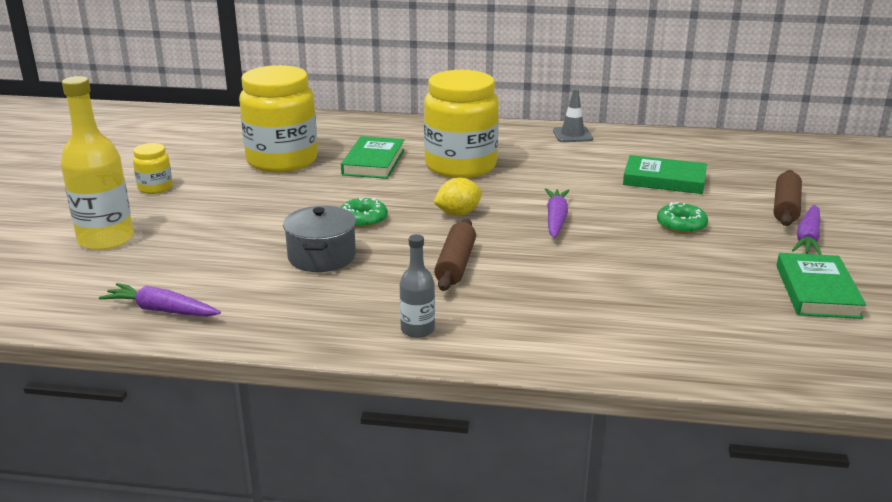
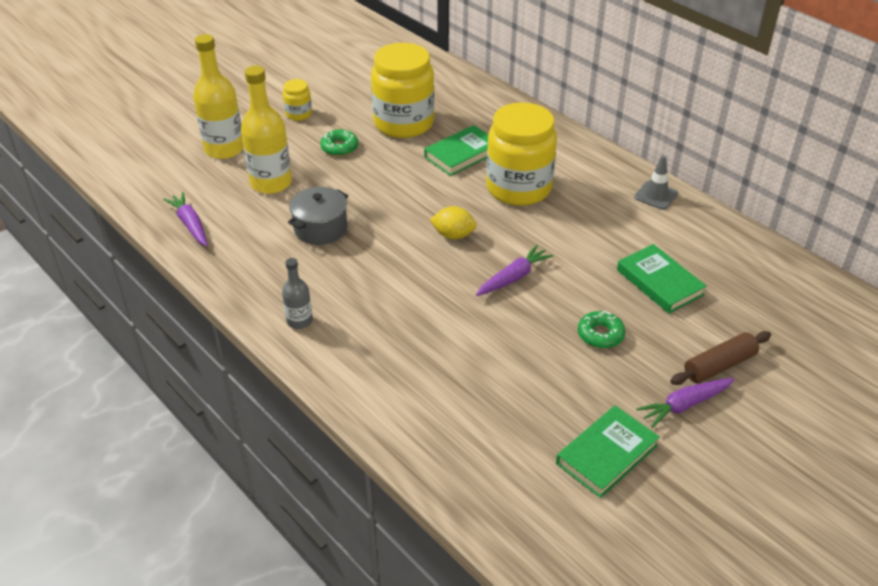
camera: 40 degrees right, 15 degrees up
(208, 245) = (271, 183): none -> yellow bottle
(363, 219) = (385, 208): green donut -> green donut (339, 147)
(455, 264) = (390, 281): brown rolling pin -> none

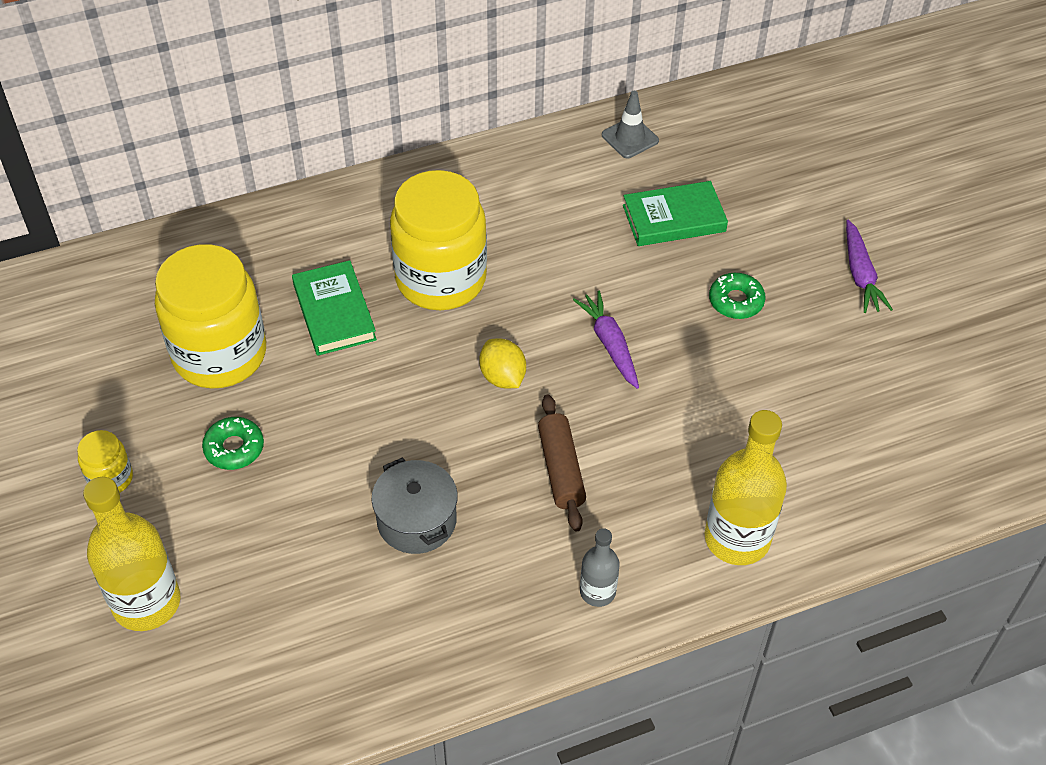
camera: 70 degrees left, 10 degrees up
(190, 224) = (323, 688): purple carrot -> none
(271, 183) = (275, 557): yellow bottle -> yellow bottle (737, 539)
(453, 235) = (502, 377): yellow lemon -> yellow lemon turned 60 degrees counterclockwise
(606, 454) = (906, 362): green book -> none
(656, 195) = (523, 159): grey traffic cone -> grey traffic cone (630, 138)
(719, 366) = (816, 225): brown rolling pin -> brown rolling pin (561, 469)

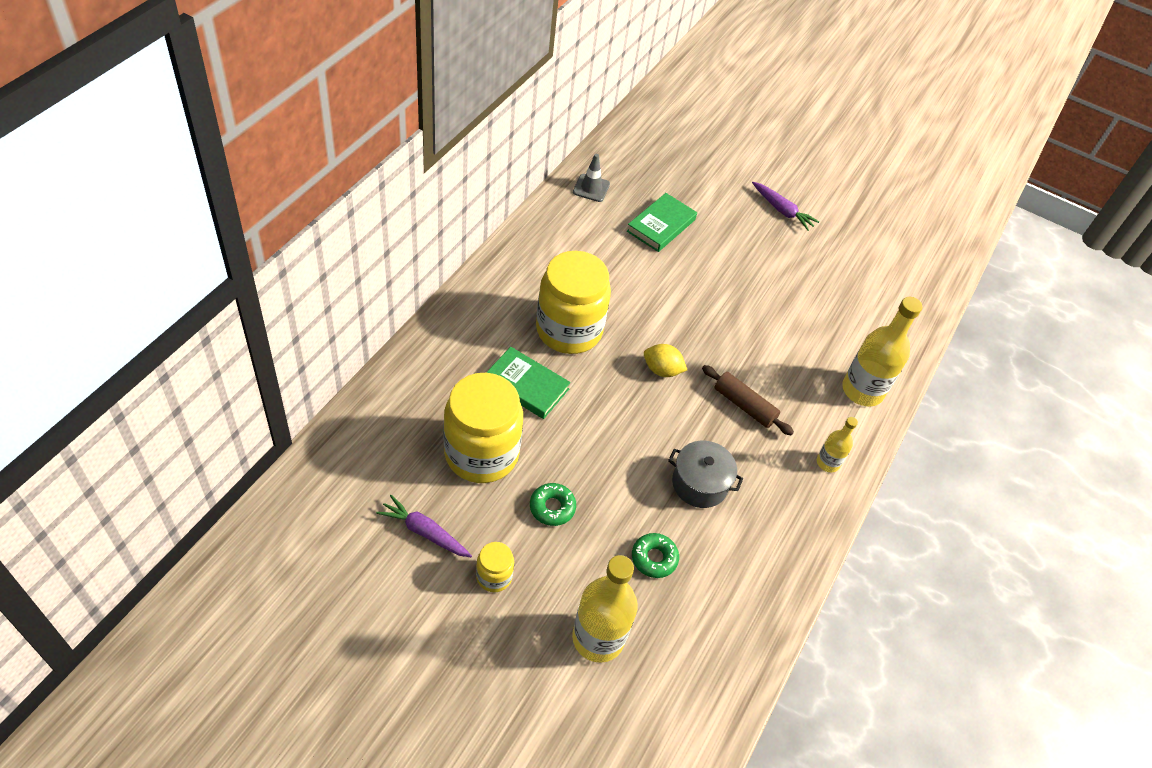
camera: 45 degrees left, 0 degrees up
(597, 592) = (828, 462): grey bottle -> yellow bottle
(609, 344) = (699, 318): purple carrot -> purple carrot (424, 532)
(736, 301) = (738, 257): green donut -> green donut (654, 558)

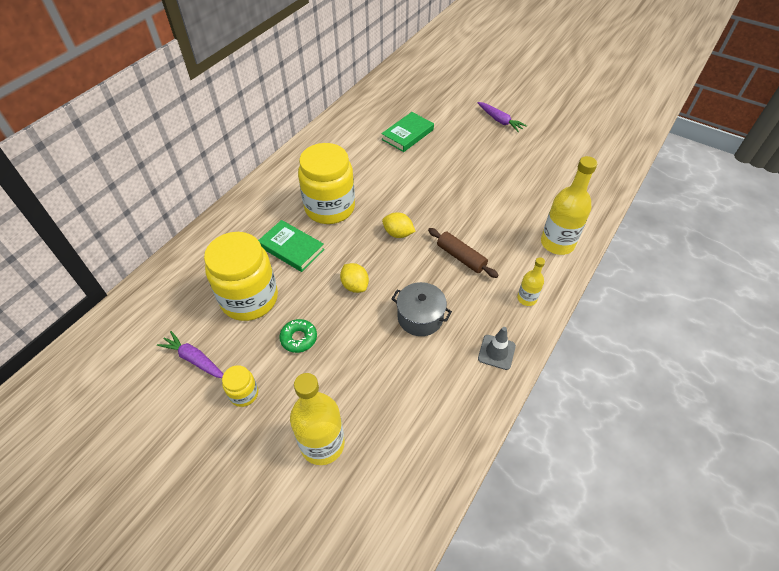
camera: 10 degrees right, 0 degrees up
(591, 188) = (358, 113): grey traffic cone -> grey traffic cone (496, 352)
(614, 440) = (355, 285): none -> yellow lemon
(654, 558) = (377, 377): green donut -> none

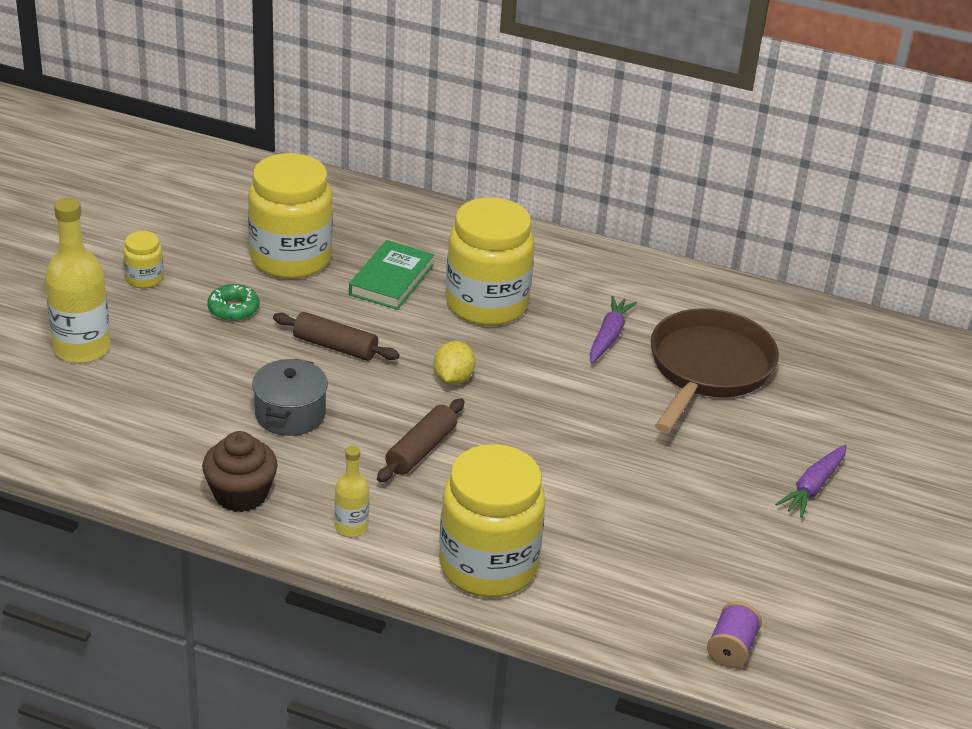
camera: 75 degrees right, 15 degrees down
(194, 359) = (188, 233): purple carrot -> purple carrot (609, 336)
(355, 285) = (335, 346): yellow lemon -> brown rolling pin
(407, 134) = (708, 369): green book -> brown pan
(496, 352) = (241, 494): grey traffic cone -> brown cupcake
(557, 243) = (488, 566): yellow bottle -> yellow jar
(608, 168) = (731, 648): none -> purple spool

